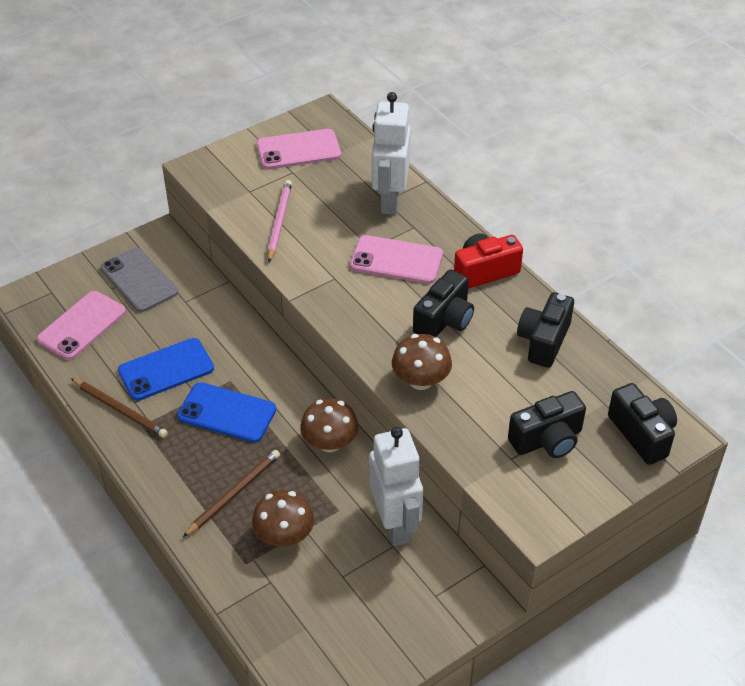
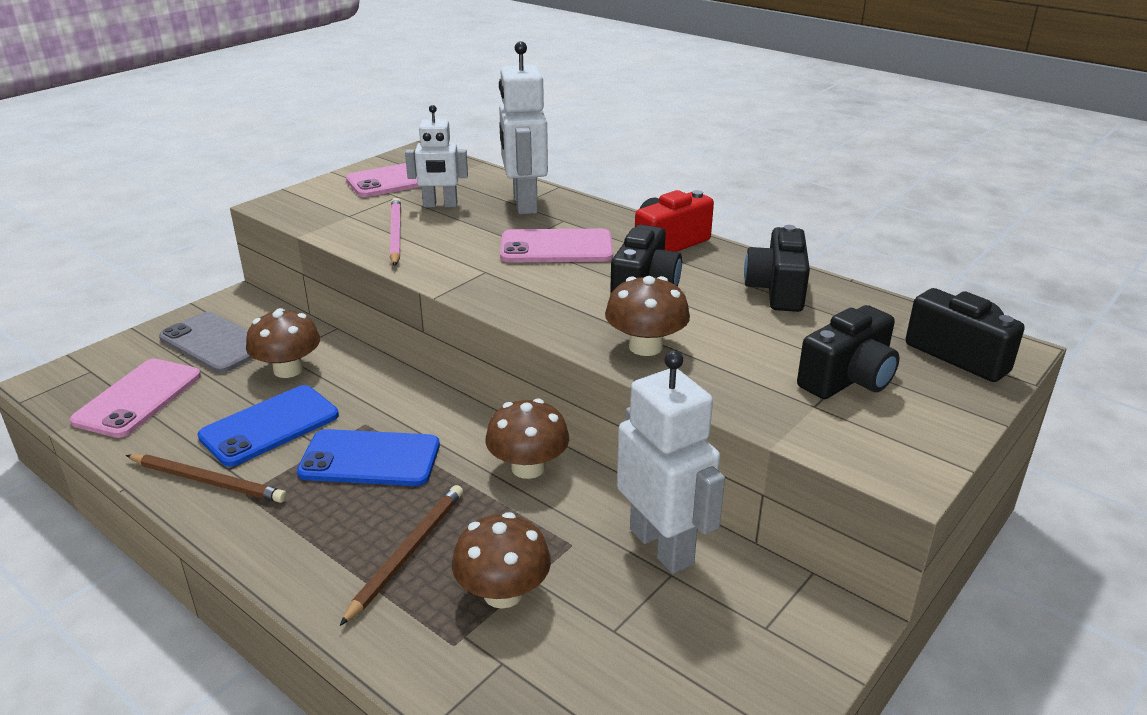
camera: 15 degrees left, 15 degrees down
(187, 318) = (288, 369): none -> brown mushroom
(322, 190) = (440, 205): none -> white robot

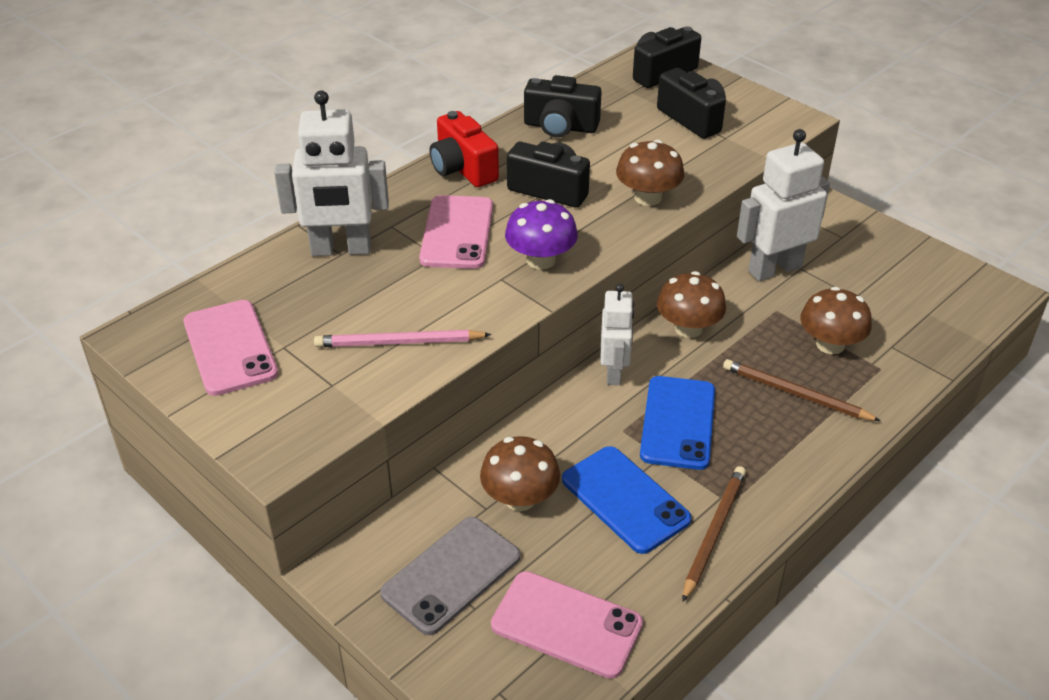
camera: 85 degrees left, 10 degrees up
(440, 205) = (325, 311): white robot -> white robot (614, 372)
(516, 288) = (541, 260): none -> purple mushroom

